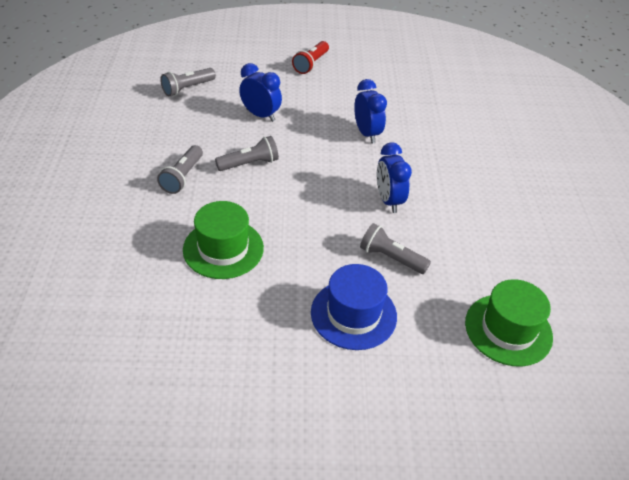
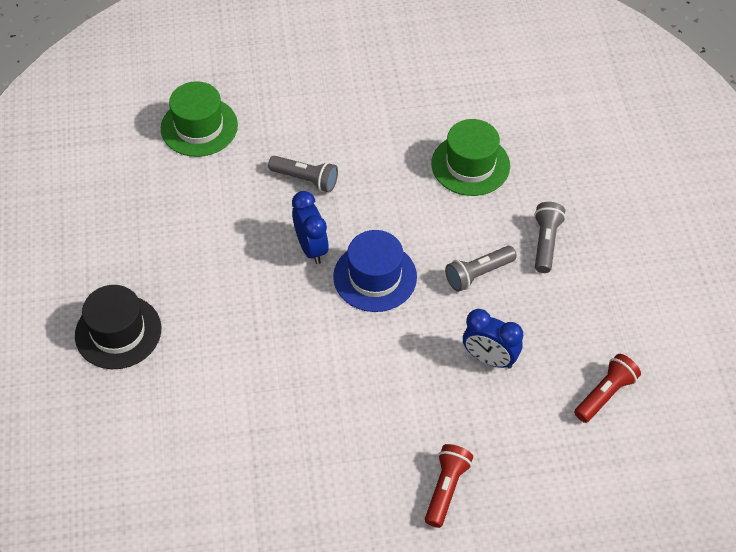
camera: 175 degrees right, 10 degrees up
(187, 88) = (605, 394): grey flashlight -> red flashlight
(353, 314) = (336, 121): blue hat -> blue hat (375, 277)
(367, 134) = (345, 349): blue clock -> none
(544, 166) = (118, 332): none -> black hat

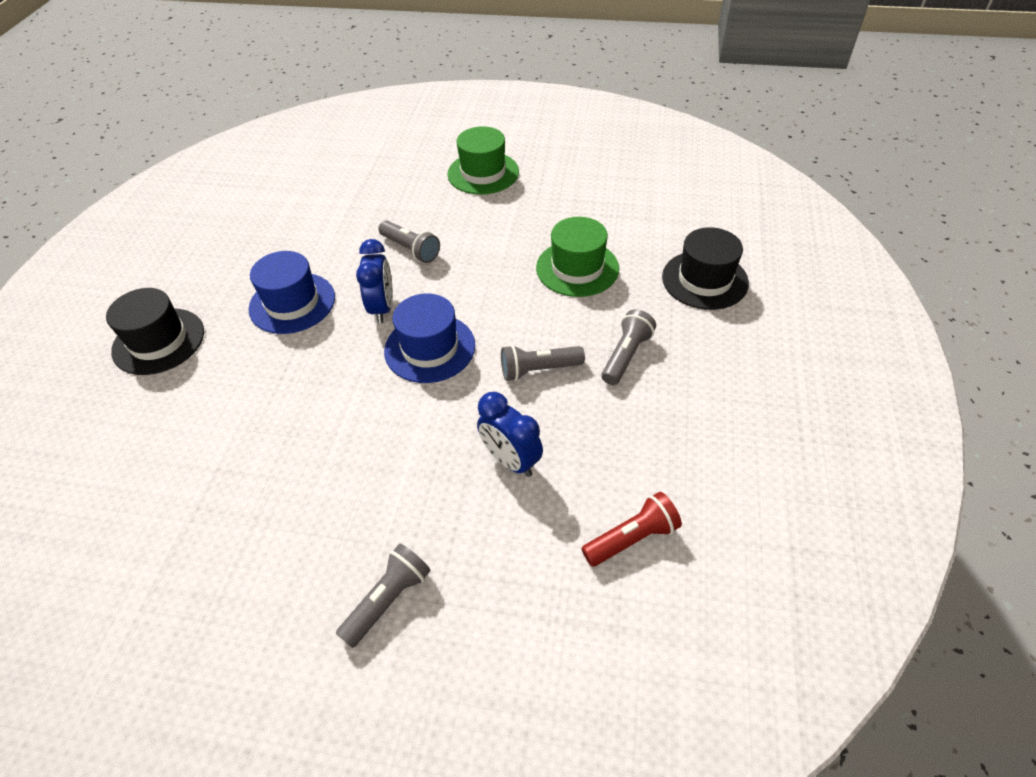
camera: 20 degrees right, 5 degrees down
(199, 127) = (342, 191): green hat -> green hat (483, 173)
(223, 263) = (292, 303): none -> blue hat
(446, 489) = (388, 599): red flashlight -> grey flashlight
(586, 152) = (704, 280): none -> black hat

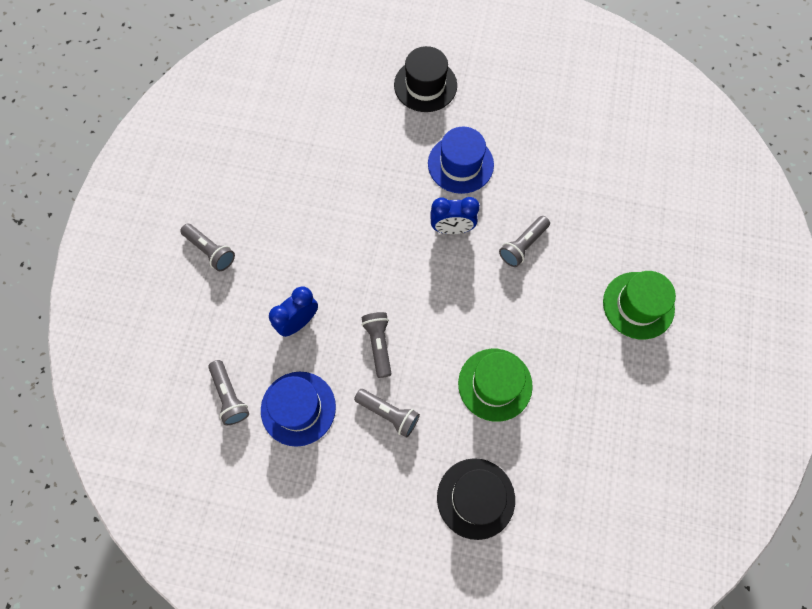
camera: 90 degrees right, 20 degrees up
(430, 348) = (406, 265): blue hat -> blue hat (298, 408)
(632, 538) = (230, 396): red flashlight -> grey flashlight

